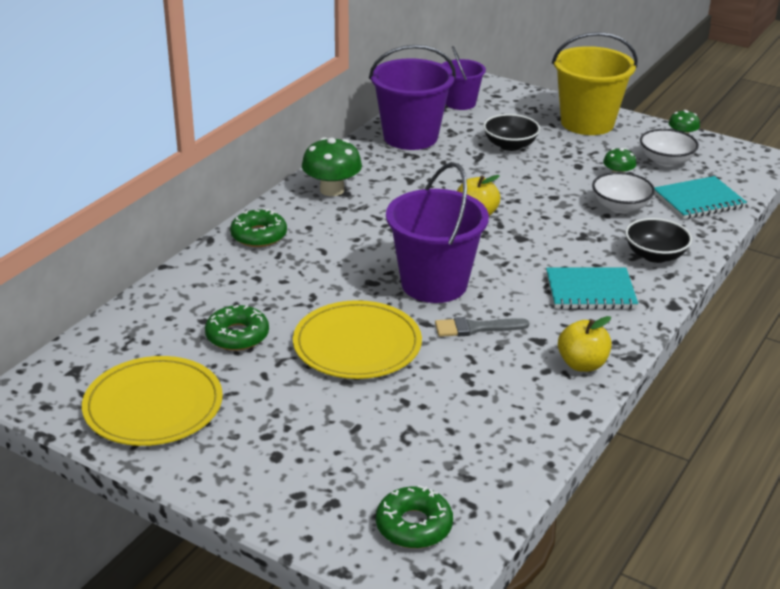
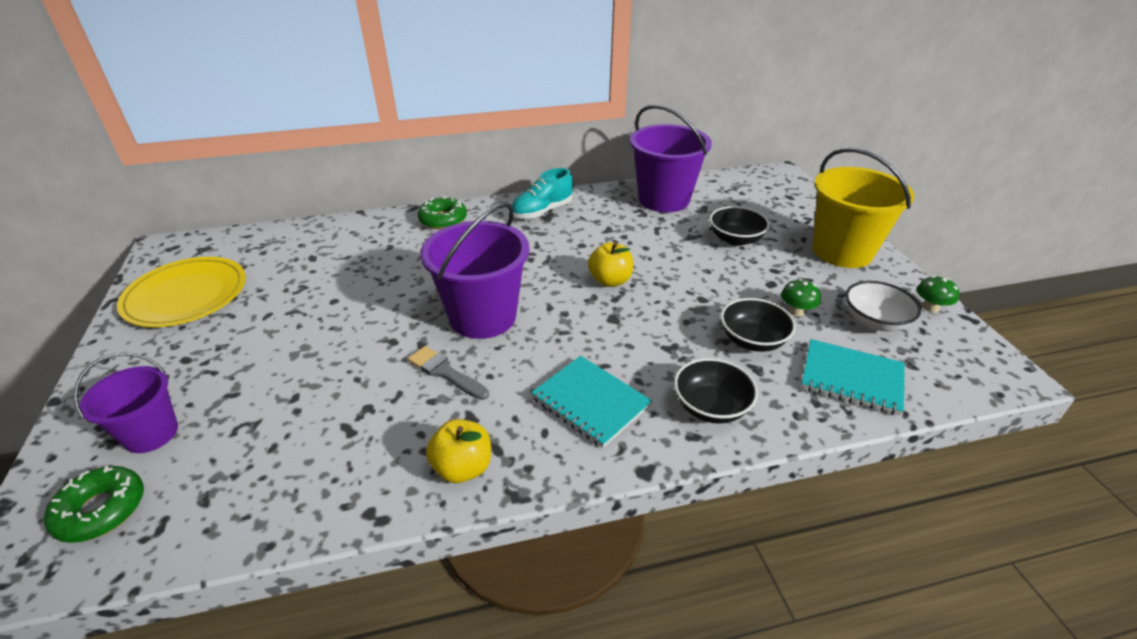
camera: 45 degrees right, 5 degrees up
(237, 335) = (307, 278): green donut -> none
(332, 190) = (542, 211): green mushroom -> turquoise shoe
(357, 344) = (352, 330): yellow plate -> none
(460, 103) = (748, 191): purple bucket -> purple bucket (151, 434)
(620, 207) = (752, 340): white bowl -> black bowl

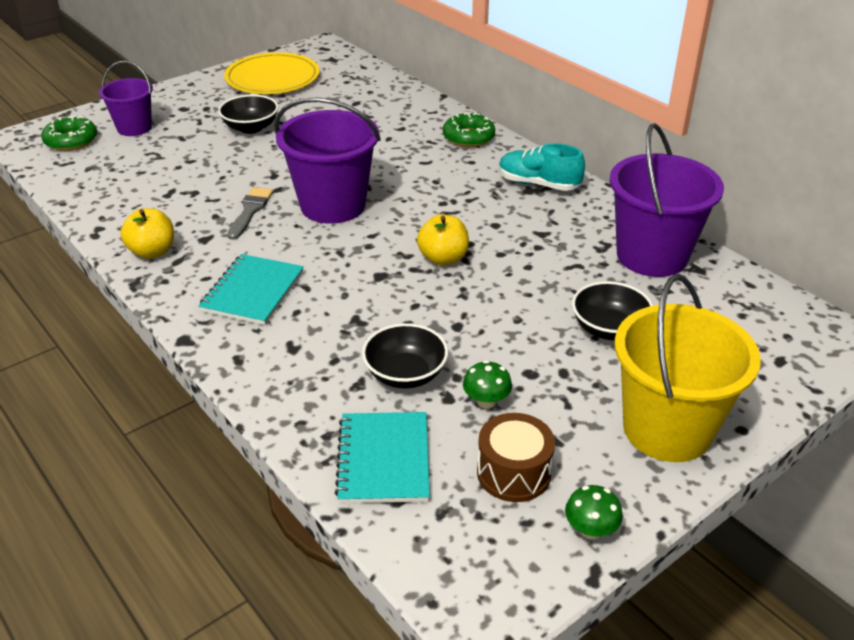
camera: 65 degrees right, 0 degrees up
(711, 407) = (282, 363): black bowl -> black bowl (251, 128)
(874, 321) = (513, 473): white bowl -> brown drum

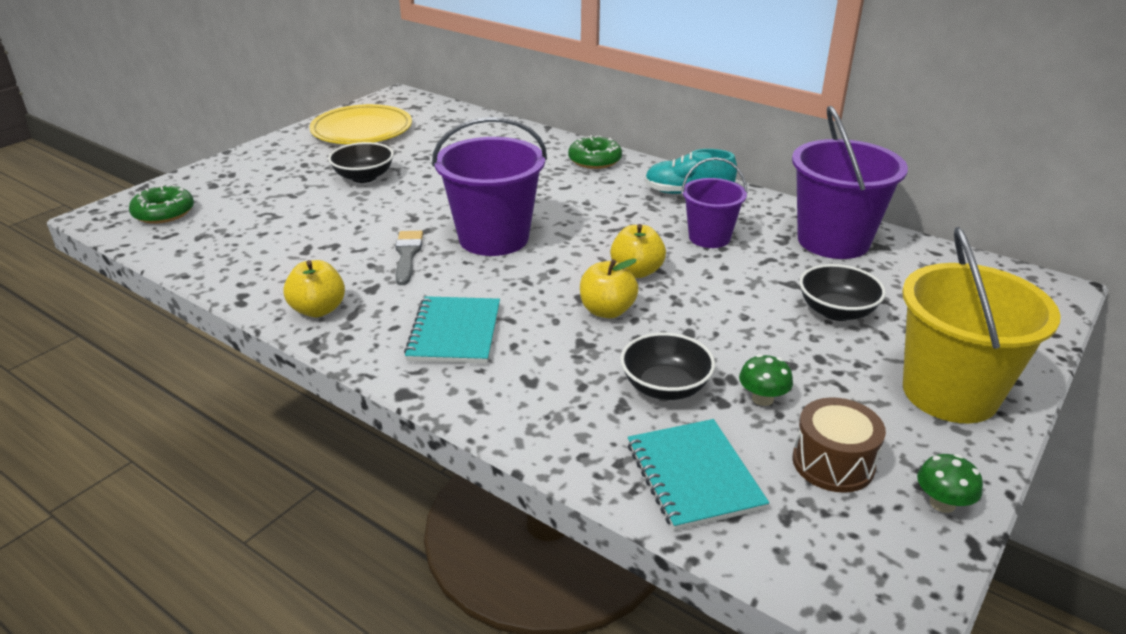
camera: 15 degrees left, 5 degrees down
(134, 128) = (232, 192): purple bucket -> purple bucket (709, 237)
(395, 293) = (607, 311): none -> yellow apple

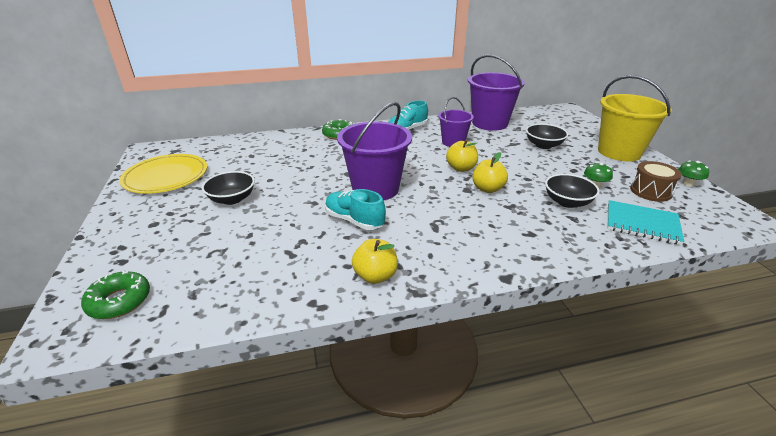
camera: 50 degrees left, 0 degrees up
(407, 255) = (354, 220): grey brush -> turquoise shoe
(455, 333) = (460, 237): turquoise notebook -> none

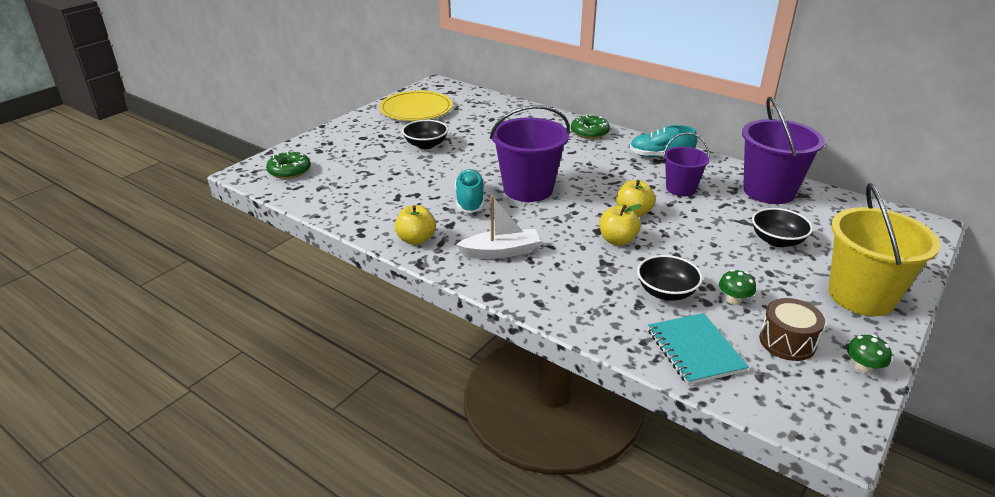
camera: 50 degrees right, 0 degrees up
(447, 241) = (501, 252): none -> white boat

